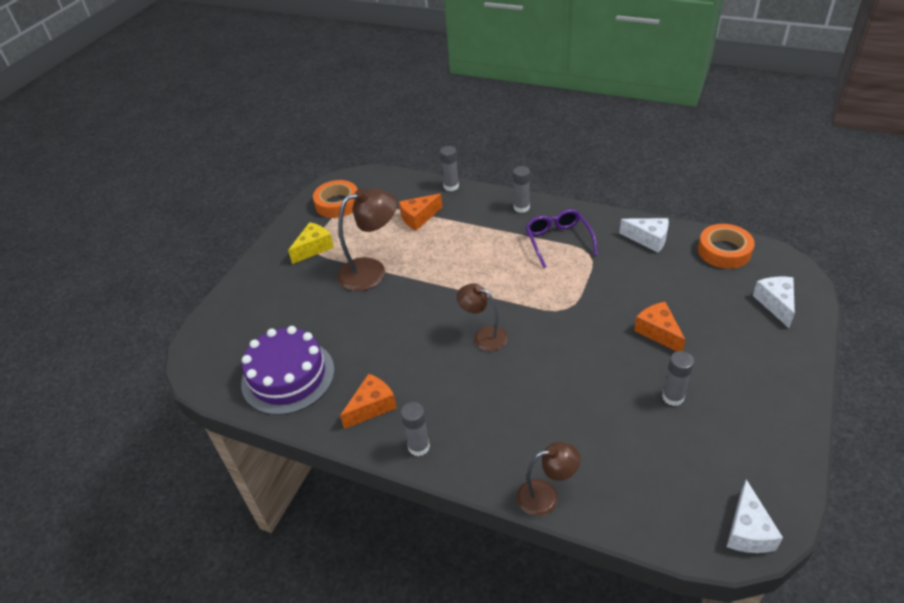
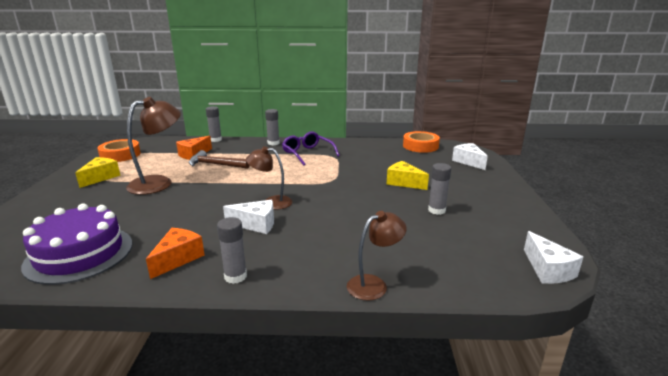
camera: 25 degrees left, 20 degrees down
(439, 245) = (215, 164): none -> brown hammer
(648, 239) = (369, 147): white cheese -> white cheese (256, 224)
(658, 332) = (403, 182): orange cheese -> yellow cheese

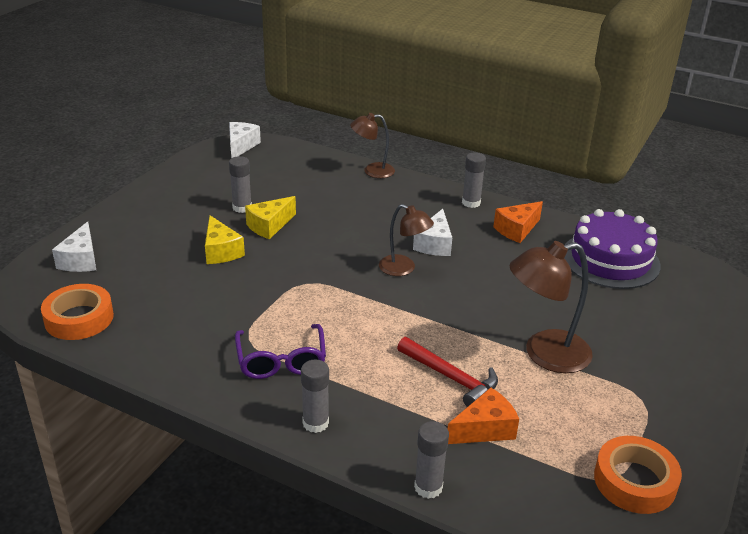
camera: 155 degrees left, 10 degrees up
(101, 177) = (642, 400): yellow cheese -> yellow cheese (269, 226)
(215, 164) = (451, 378): brown hammer -> red hammer
(256, 224) = (434, 244): white cheese -> white cheese turned 105 degrees counterclockwise

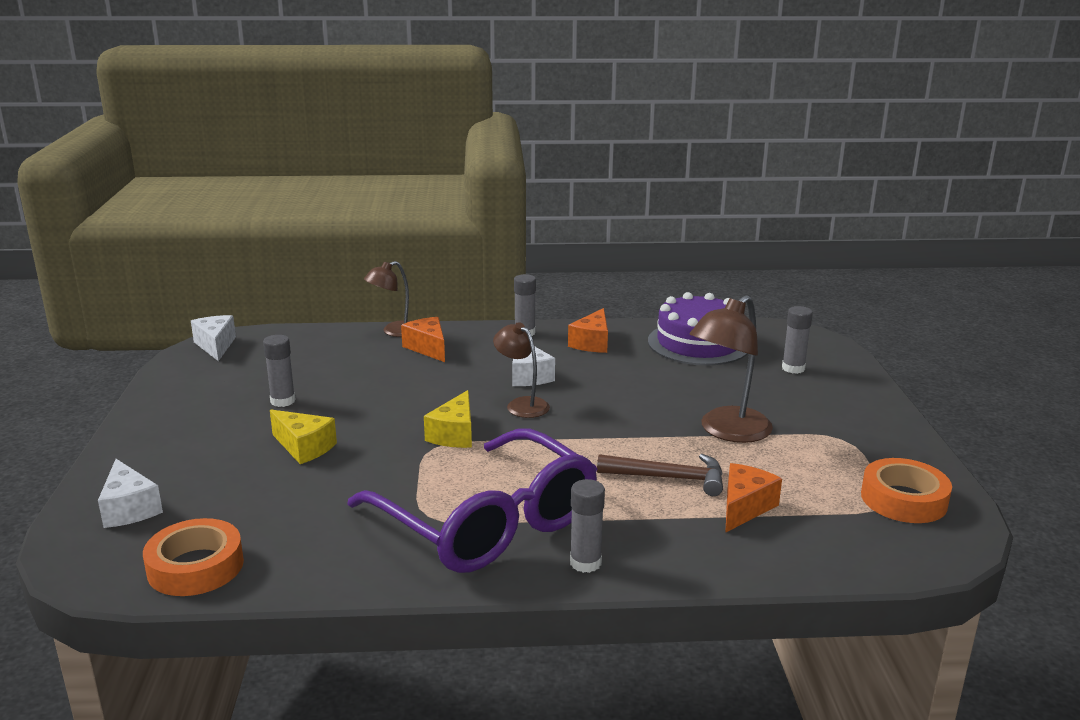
camera: 30 degrees left, 10 degrees down
(269, 226) = (335, 408): yellow cheese -> yellow cheese (454, 434)
(281, 361) = (487, 522): purple glasses -> purple glasses, size x1.90
(383, 194) = (428, 348): none -> orange cheese
(403, 269) = (522, 404): brown lamp -> brown lamp turned 135 degrees counterclockwise
(428, 487) = (750, 573): grey glue stick -> grey glue stick (793, 368)
(451, 378) = (669, 478): red hammer -> brown hammer

